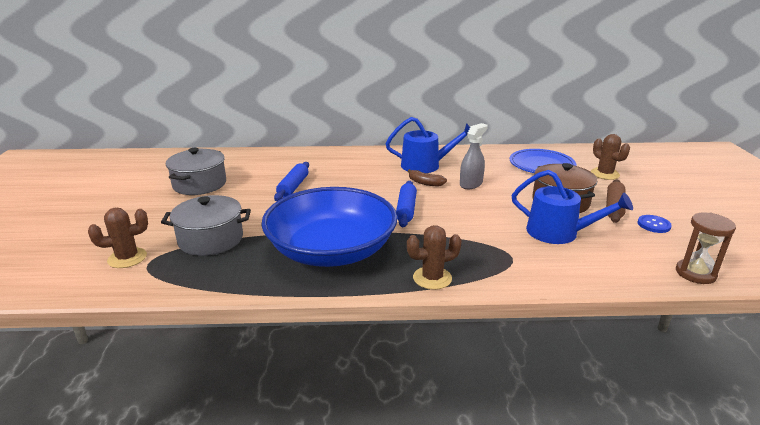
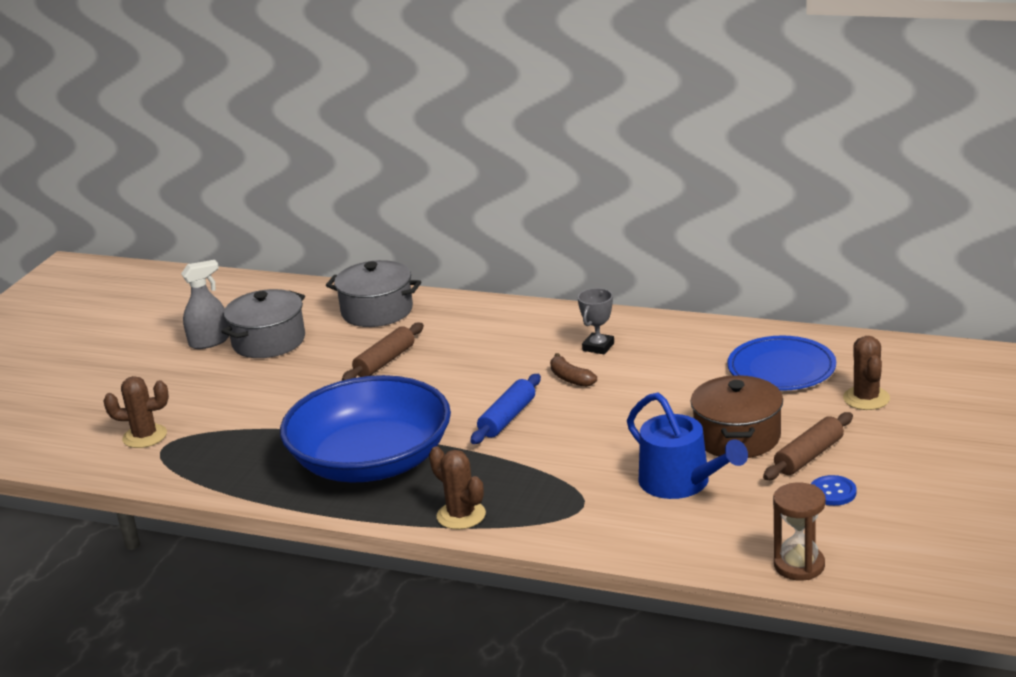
camera: 25 degrees right, 0 degrees up
(211, 239) = (243, 426): grey pot -> grey pot (377, 311)
(293, 187) = (385, 362): blue rolling pin -> brown rolling pin
(425, 165) = (598, 347): blue watering can -> grey trophy
(432, 278) = (461, 515): brown cactus -> brown cactus turned 45 degrees clockwise
(471, 184) = (635, 389): grey spray bottle -> grey spray bottle (209, 341)

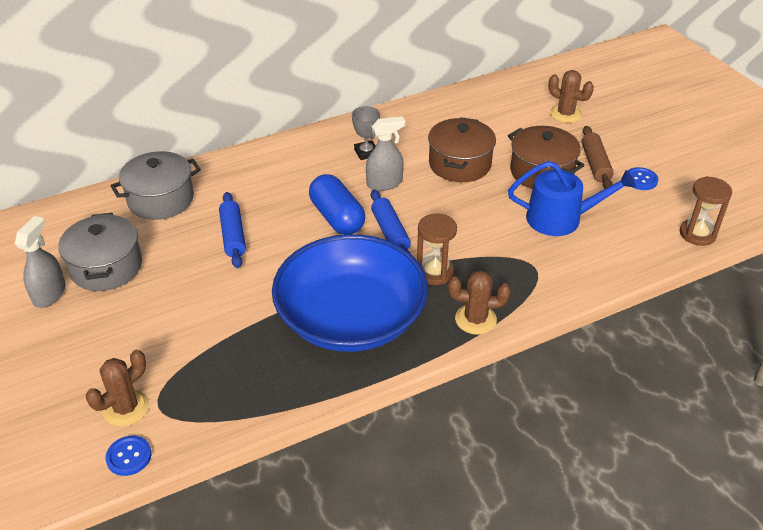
camera: 50 degrees left, 15 degrees up
(104, 465) = (129, 456): none -> blue button
(385, 362) = (233, 236): brown rolling pin -> blue rolling pin
(484, 386) = (337, 218): none -> blue capsule
(490, 465) = (434, 272): none -> brown hourglass
(570, 378) = (384, 183): brown banana -> grey spray bottle
(668, 394) = (460, 164): none -> brown pot
(781, 368) = (494, 116): blue plate -> none

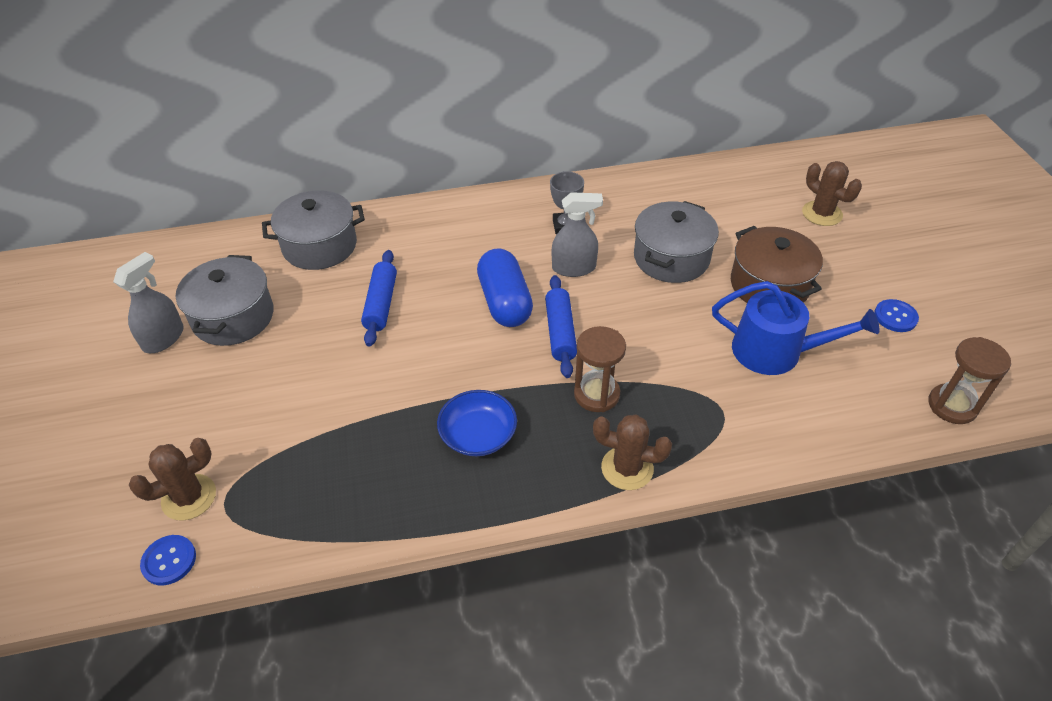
camera: 15 degrees right, 5 degrees up
(351, 317) = (478, 435): blue bowl -> blue bowl, size x0.43
(460, 164) = (671, 258): brown pot -> grey pot
(595, 164) = (841, 286): brown rolling pin -> none

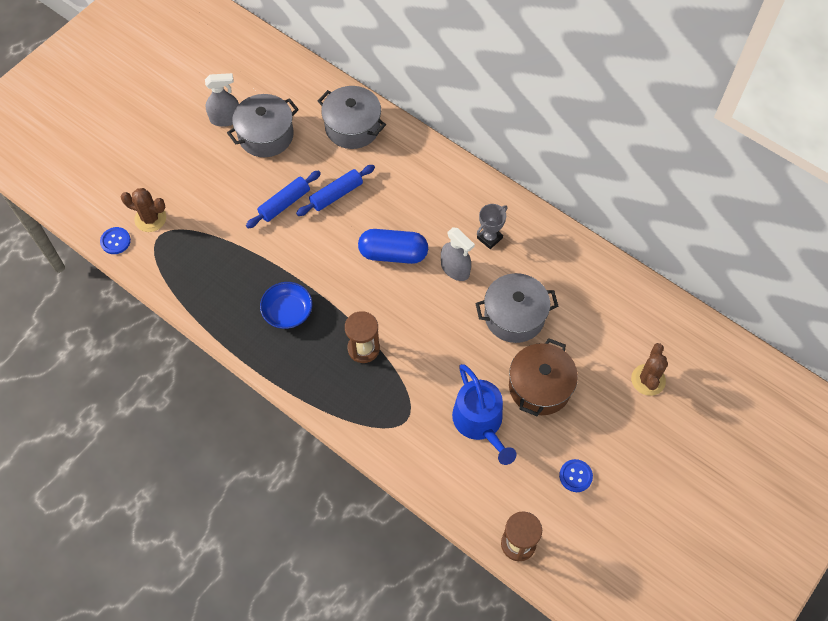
camera: 50 degrees right, 15 degrees up
(505, 302) = (393, 254): blue capsule -> blue capsule turned 60 degrees clockwise
(560, 332) = (395, 299): blue rolling pin -> blue rolling pin (284, 203)
(627, 468) = (324, 396): brown cactus -> none

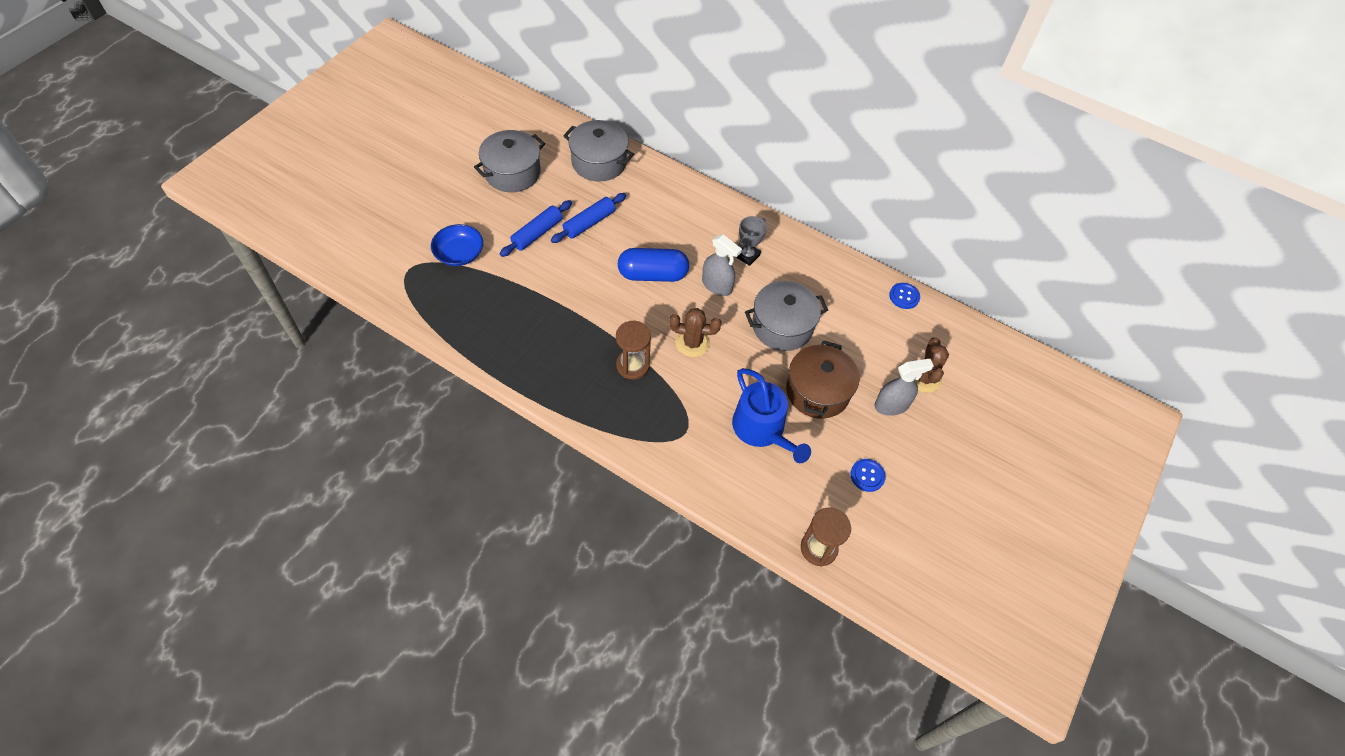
camera: 10 degrees left, 5 degrees down
(115, 241) = (362, 276): blue button -> blue button (904, 296)
(150, 218) = (398, 253): brown cactus -> brown cactus (692, 343)
(225, 119) = (470, 159): grey spray bottle -> grey spray bottle (891, 405)
(287, 311) = (550, 334): blue bowl -> blue bowl (459, 253)

